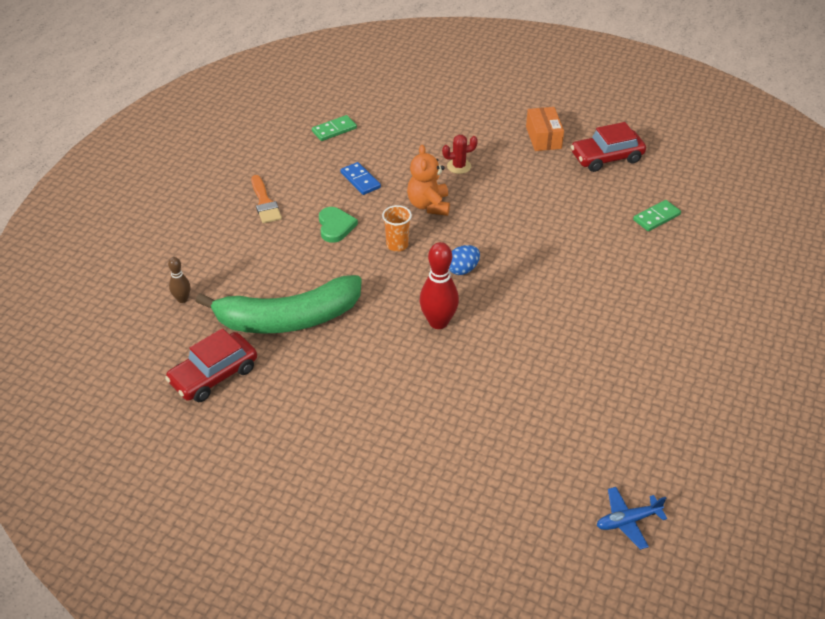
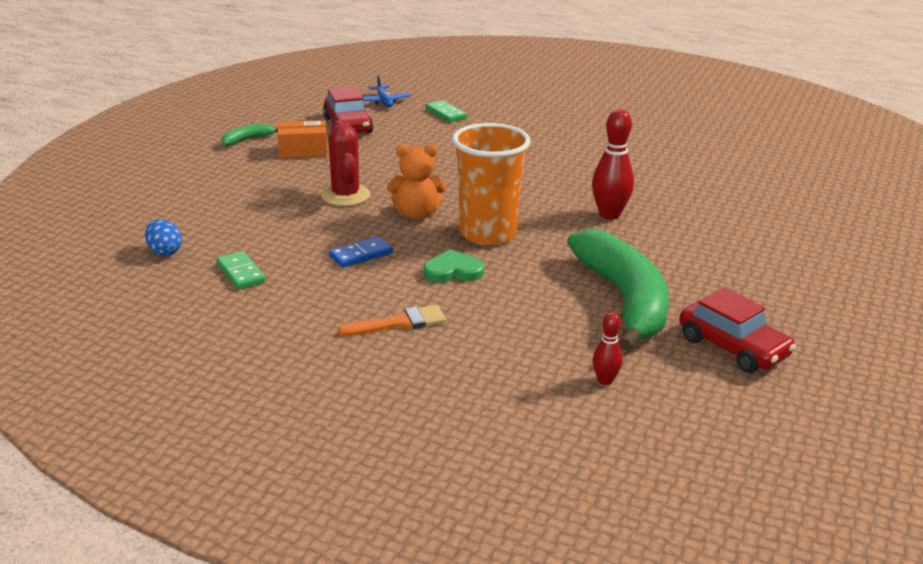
camera: 90 degrees left, 15 degrees down
(182, 299) = (605, 380): brown bowling pin -> red bowling pin
(397, 245) = (488, 233): orange cup -> orange cup, size x2.16
(459, 166) = (345, 195): red cactus -> red cactus, size x1.65
(462, 269) = (527, 200): blue egg -> blue egg (165, 252)
(559, 107) = (247, 139): none -> green banana
(627, 521) = (809, 152): blue plane -> blue plane (384, 101)

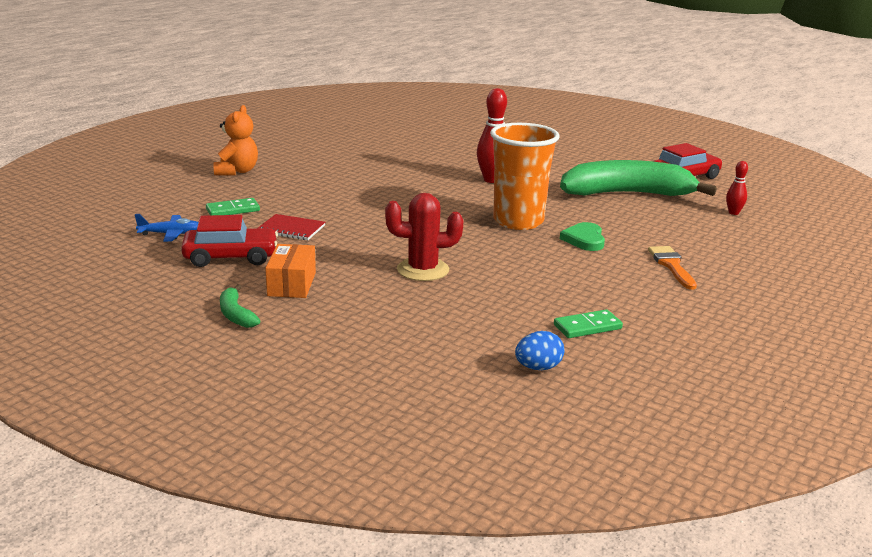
camera: 80 degrees left, 5 degrees down
(361, 255) = (553, 271): blue domino -> none
(414, 138) = (291, 229): none -> red notebook
(416, 214) = (474, 243): orange teddy bear -> orange teddy bear (237, 171)

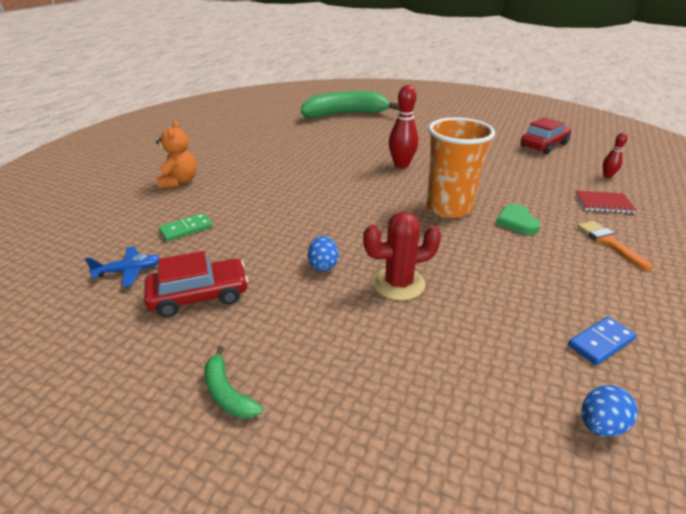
camera: 10 degrees left, 10 degrees up
(291, 229) = (250, 246): red notebook -> red notebook (603, 203)
(291, 284) = (275, 328): orange box -> none
(356, 250) = (323, 265): none -> blue egg
(587, 327) = (600, 342): green domino -> blue domino
(627, 194) = (515, 167): green banana -> green banana (345, 114)

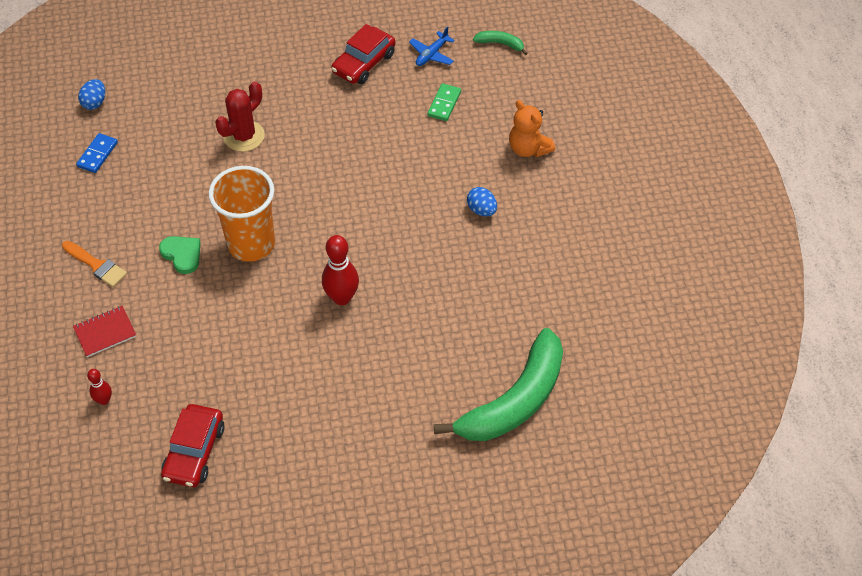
camera: 145 degrees right, 20 degrees up
(227, 393) = (286, 28): green banana -> green banana (500, 44)
(323, 265) = (307, 125): blue egg -> blue egg (481, 210)

